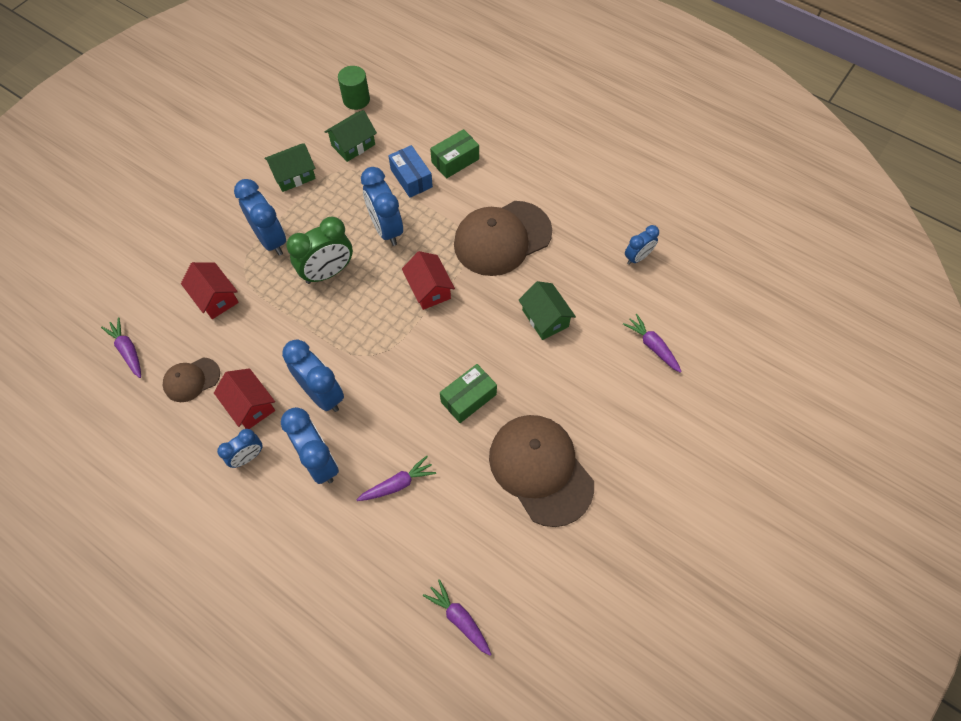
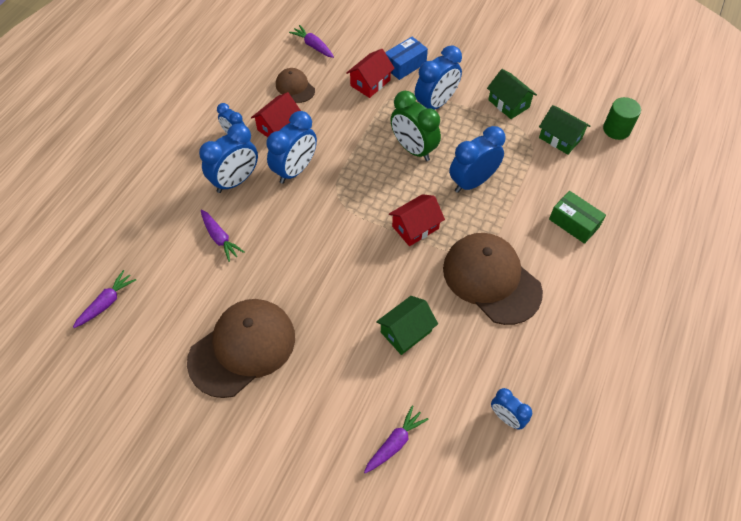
camera: 80 degrees right, 5 degrees down
(128, 351) = (313, 46): purple carrot -> purple carrot turned 90 degrees counterclockwise
(411, 178) = (538, 190): blue box -> blue box (405, 65)
(468, 398) = (307, 278): green box -> none

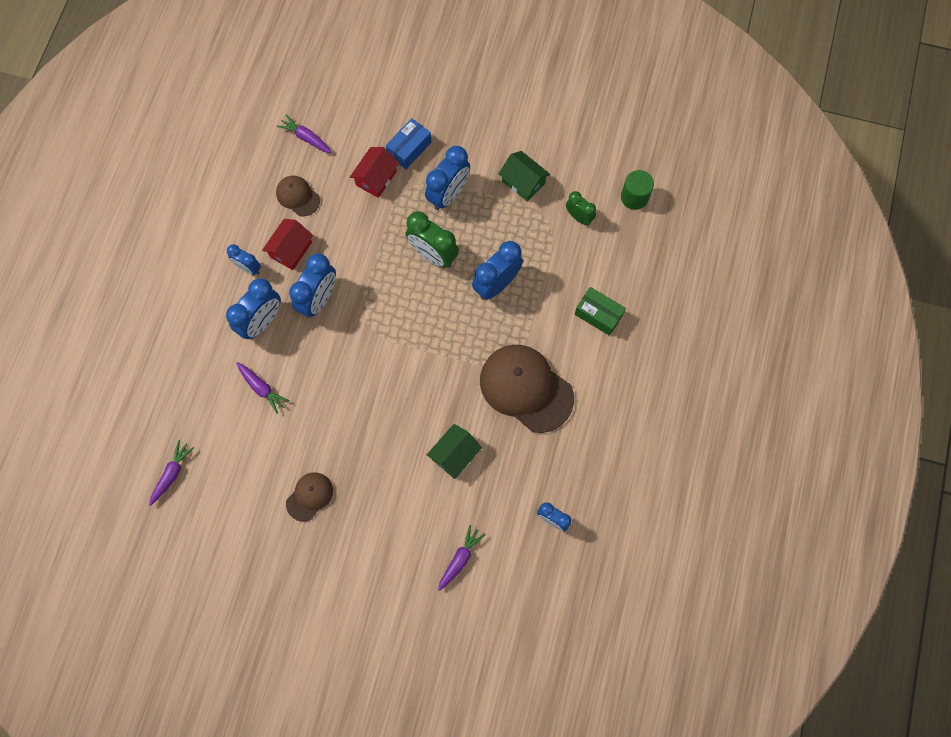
camera: 10 degrees left, 15 degrees up
(242, 348) = (309, 496): brown cap -> brown cap, size x0.50
(415, 227) = (448, 345): red house -> none
(560, 138) = (579, 217): green house -> green clock

